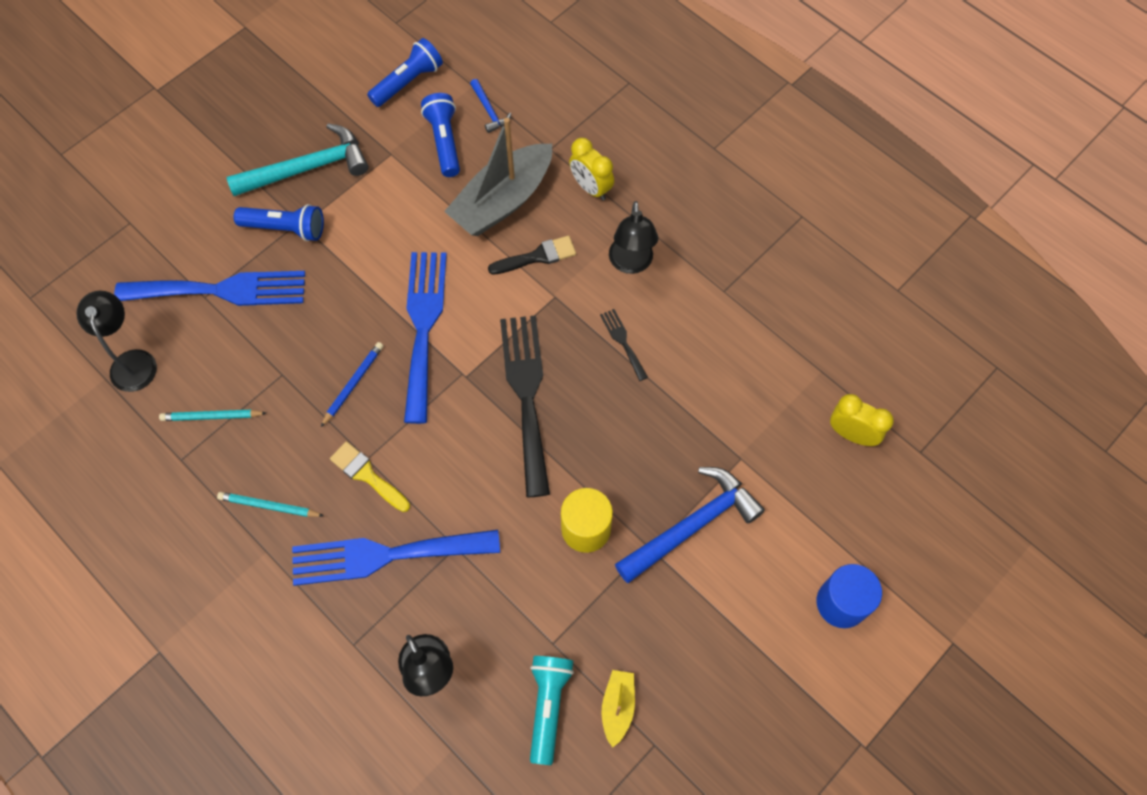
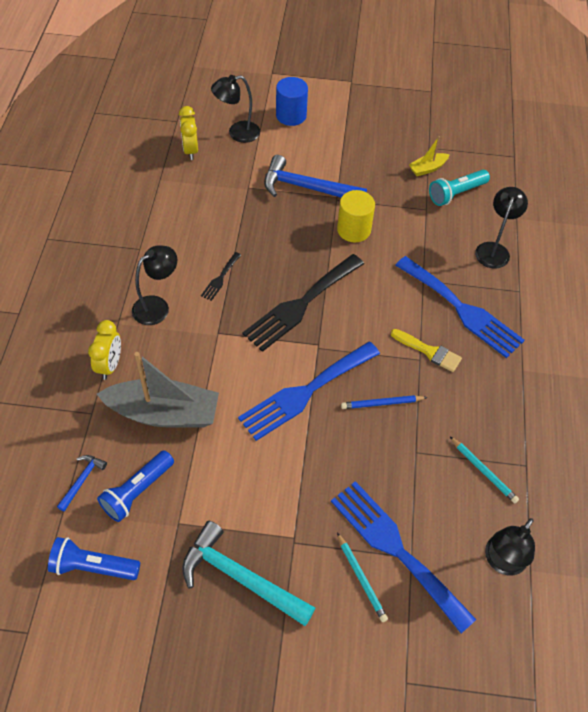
camera: 130 degrees left, 10 degrees down
(269, 506) = (499, 389): turquoise pencil -> turquoise pencil (361, 579)
(285, 228) = (307, 547): blue flashlight -> none
(367, 475) = (429, 351): yellow brush -> yellow brush turned 60 degrees counterclockwise
(537, 256) = (194, 361): black brush -> none
(849, 510) = (237, 133): none -> black lamp

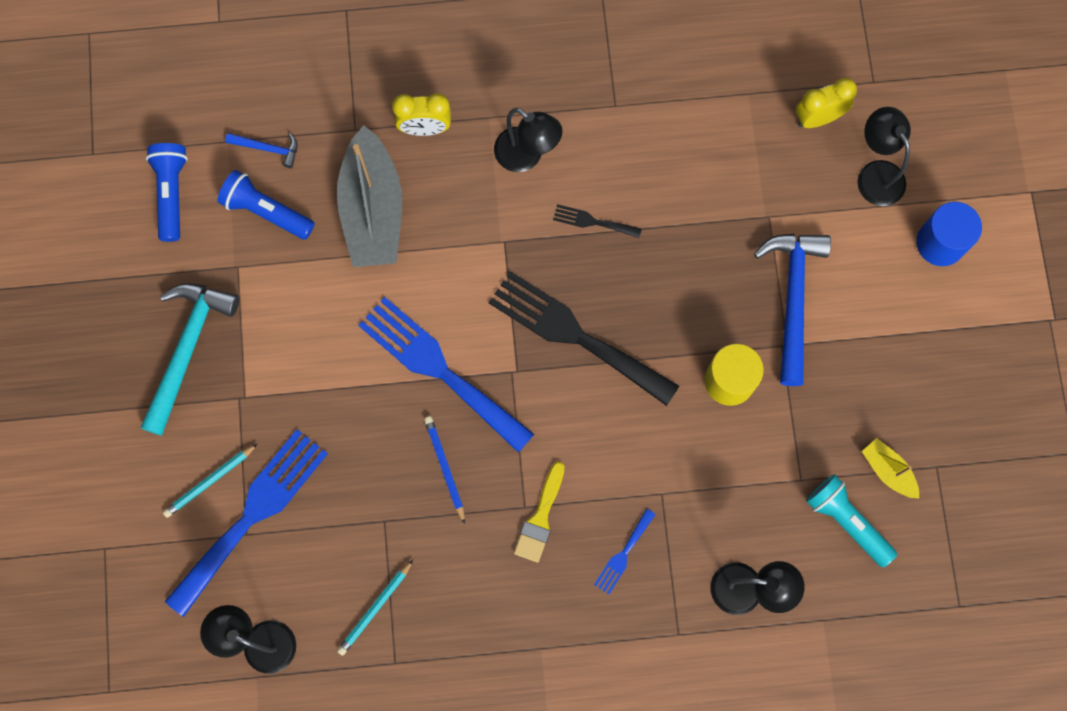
camera: 80 degrees right, 20 degrees up
(462, 309) = (623, 554): blue fork -> blue fork, size x0.44

